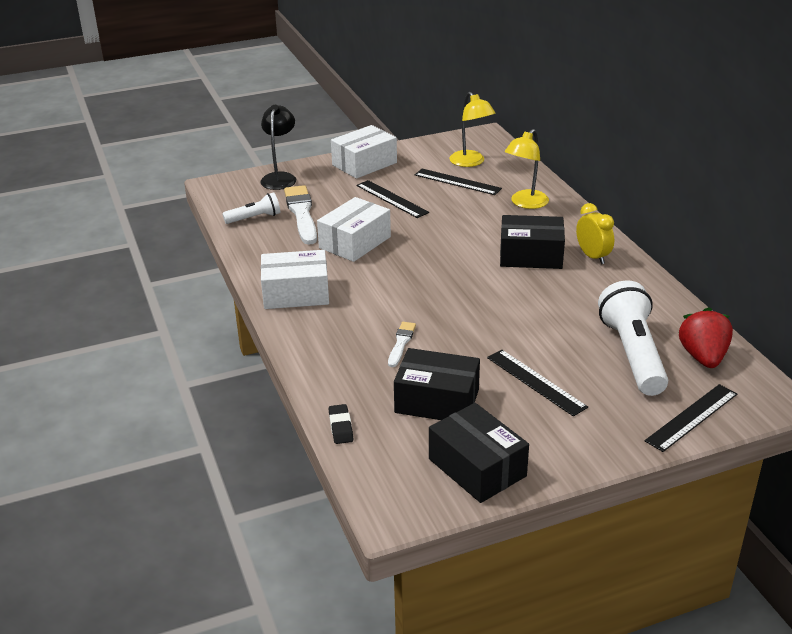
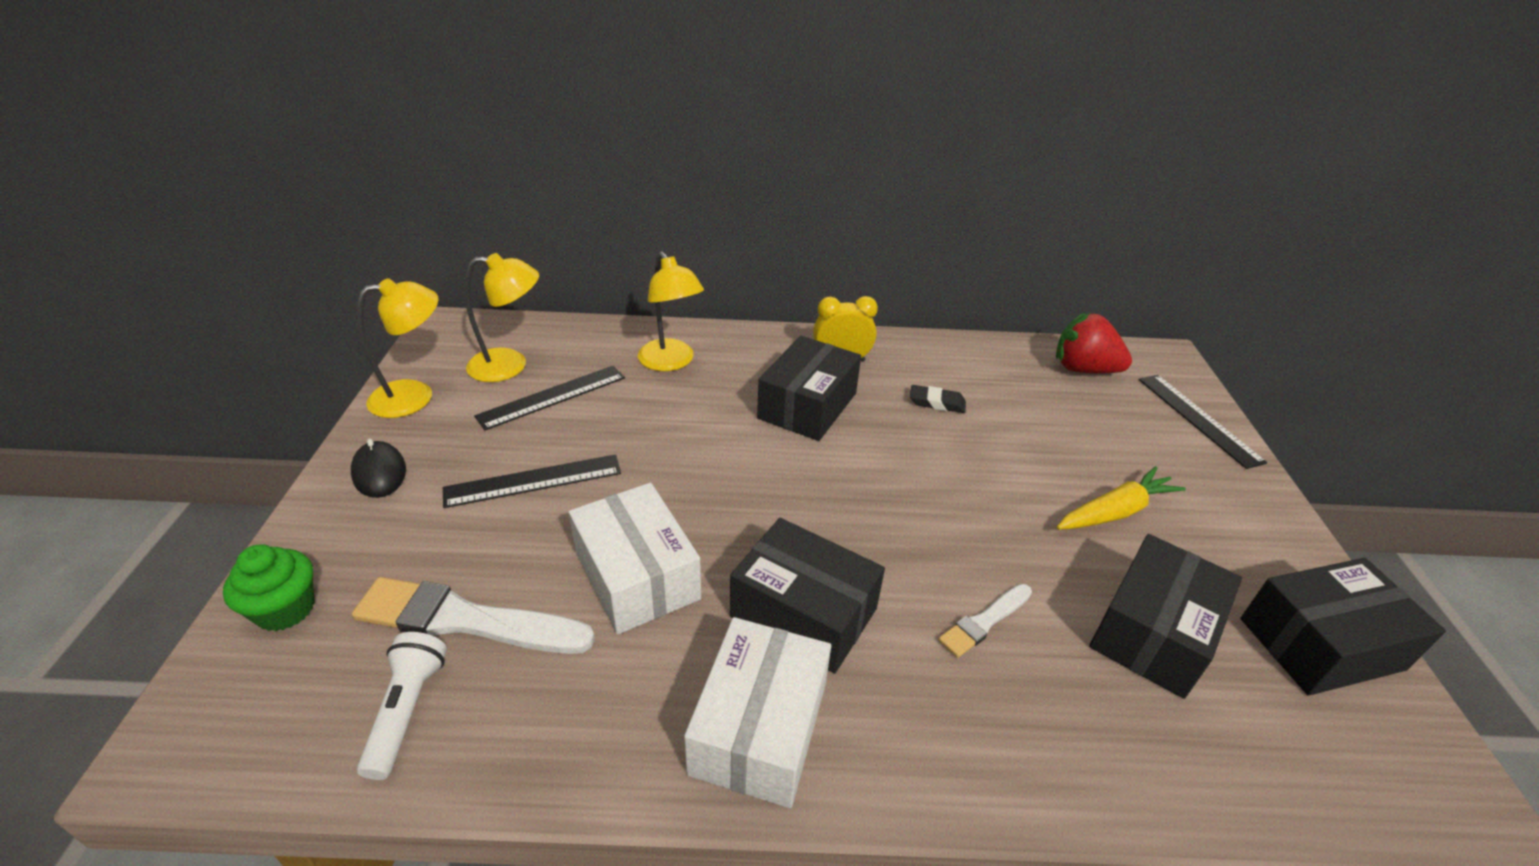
camera: 70 degrees left, 5 degrees up
(280, 178) = (285, 609): black lamp -> green cupcake
(340, 427) = (1225, 796): black eraser -> black eraser (937, 403)
(364, 164) = (379, 472): white box -> black mouse
(366, 290) = (803, 612): none -> black box
(401, 343) = (985, 621): white brush -> white brush turned 75 degrees counterclockwise
(421, 150) = (415, 396): none -> yellow lamp
(535, 382) = (1115, 511): black ruler -> yellow carrot
(632, 354) = (1067, 412): white flashlight -> none

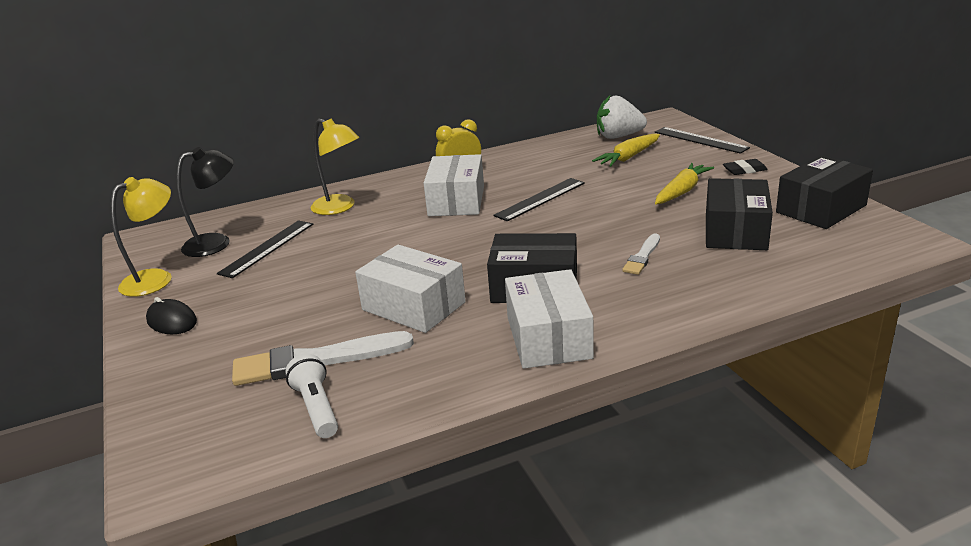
camera: 20 degrees left, 10 degrees down
(285, 609) = (174, 400): green cupcake -> none
(510, 365) = (216, 243): yellow lamp -> black lamp
(533, 480) = (296, 289): black ruler -> black ruler (540, 199)
(807, 405) = (456, 201): black box -> white box
(937, 403) = (540, 176): black eraser -> black eraser (744, 170)
(1075, 414) = (628, 157): none -> yellow carrot
(1083, 369) = (618, 136): red strawberry -> white strawberry

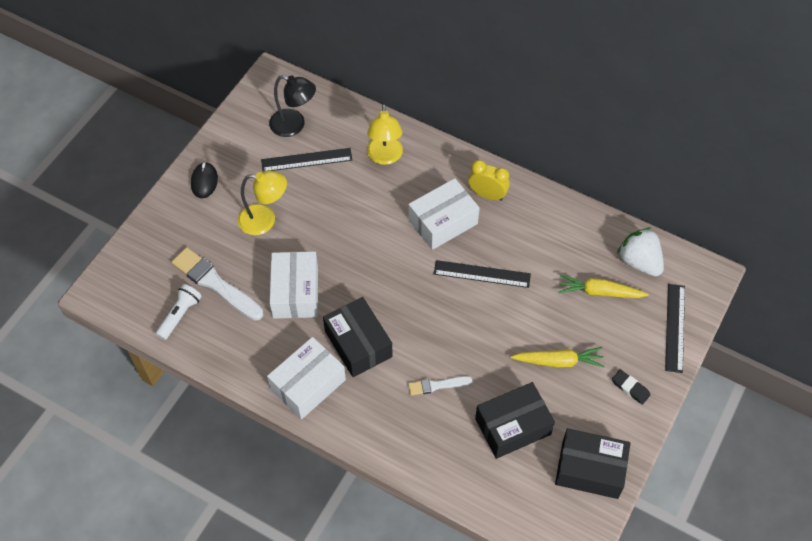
camera: 50 degrees right, 30 degrees up
(156, 278) = (236, 132): yellow lamp -> yellow lamp (265, 220)

